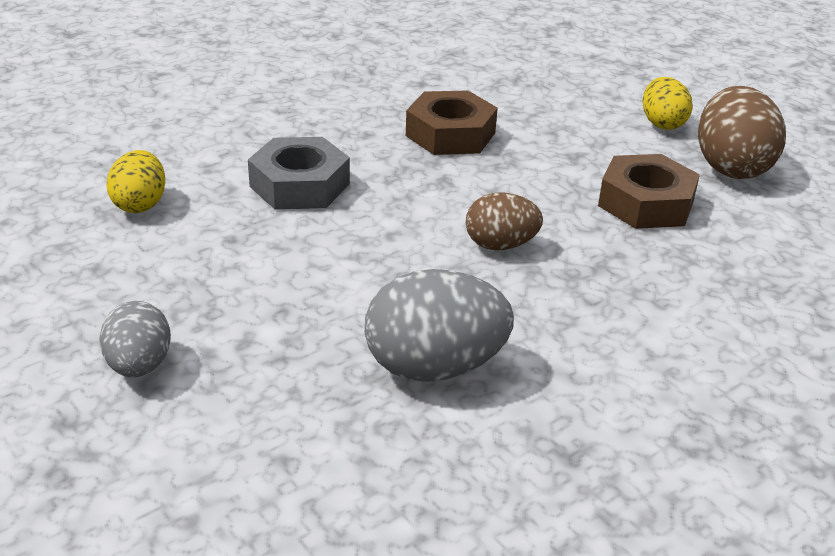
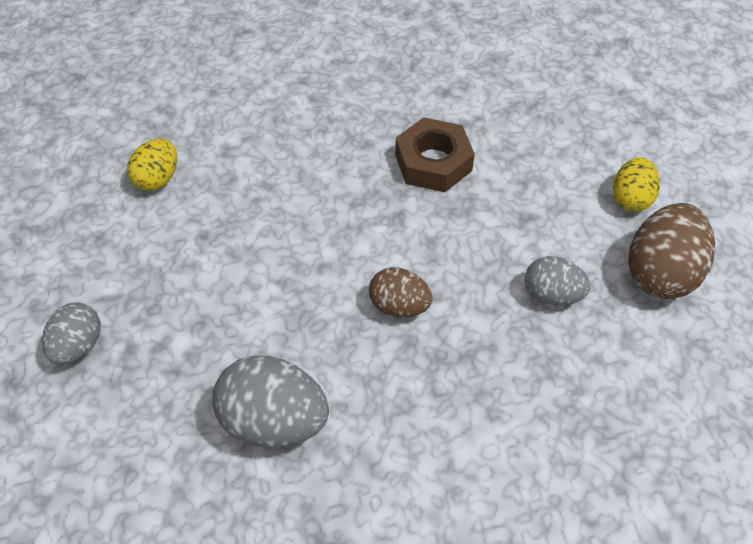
camera: 25 degrees right, 20 degrees up
(299, 185) = (281, 190): grey nut -> none
(646, 203) = (551, 294): brown nut -> grey egg

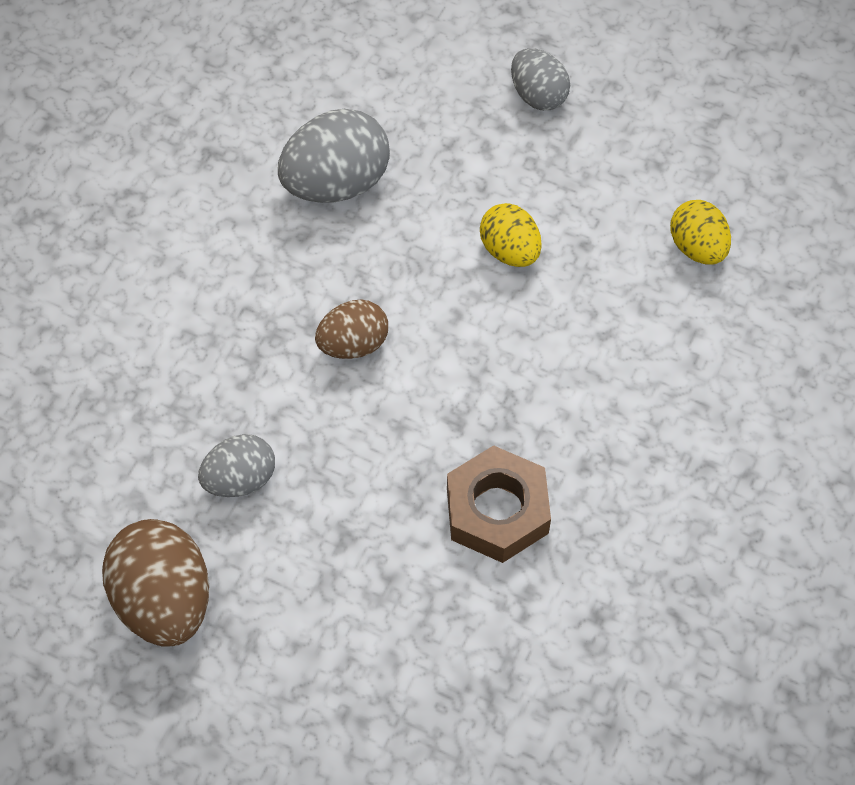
camera: 130 degrees right, 5 degrees up
(630, 198) = (267, 667): yellow egg -> yellow egg (510, 251)

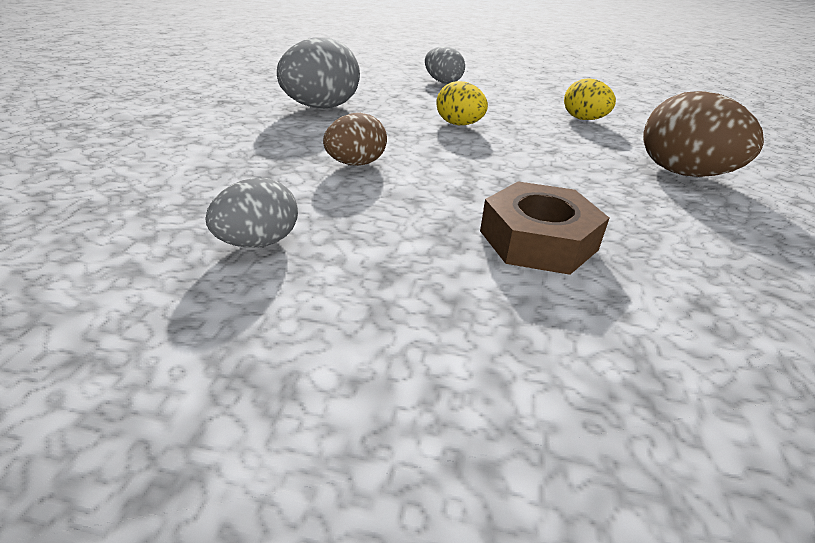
camera: 15 degrees left, 25 degrees down
(164, 601) = (153, 357): brown egg -> brown egg (683, 173)

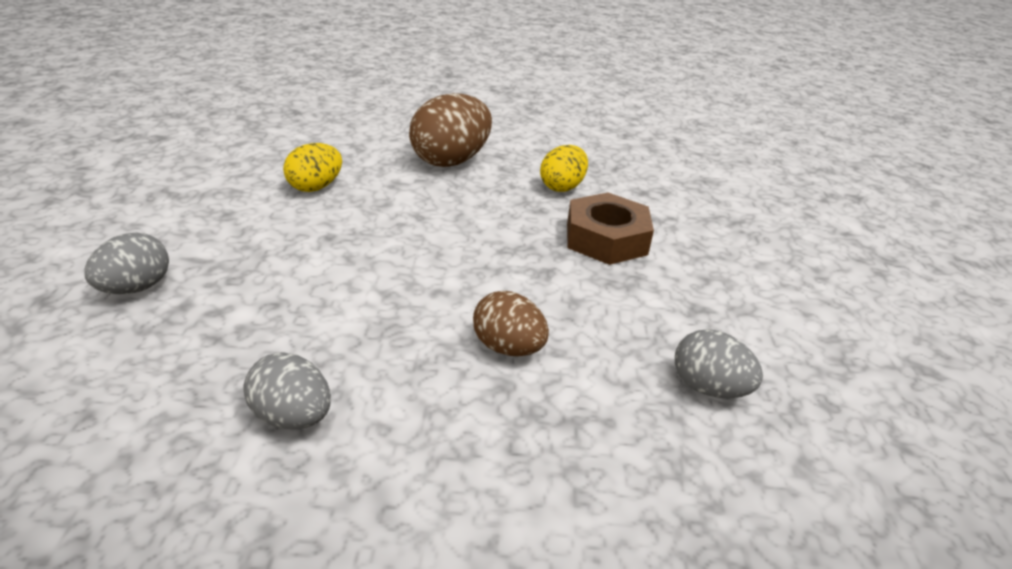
camera: 100 degrees left, 0 degrees up
(321, 107) = (292, 417): grey egg -> grey egg, size x0.61
(459, 124) = (351, 273): yellow egg -> yellow egg (562, 187)

